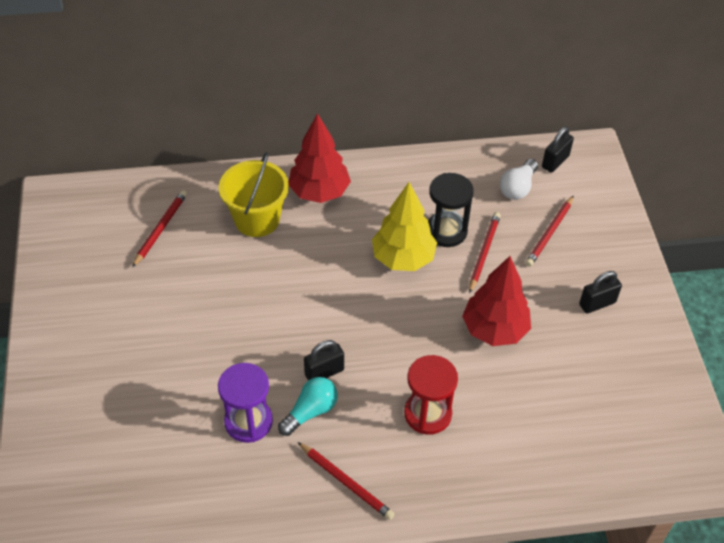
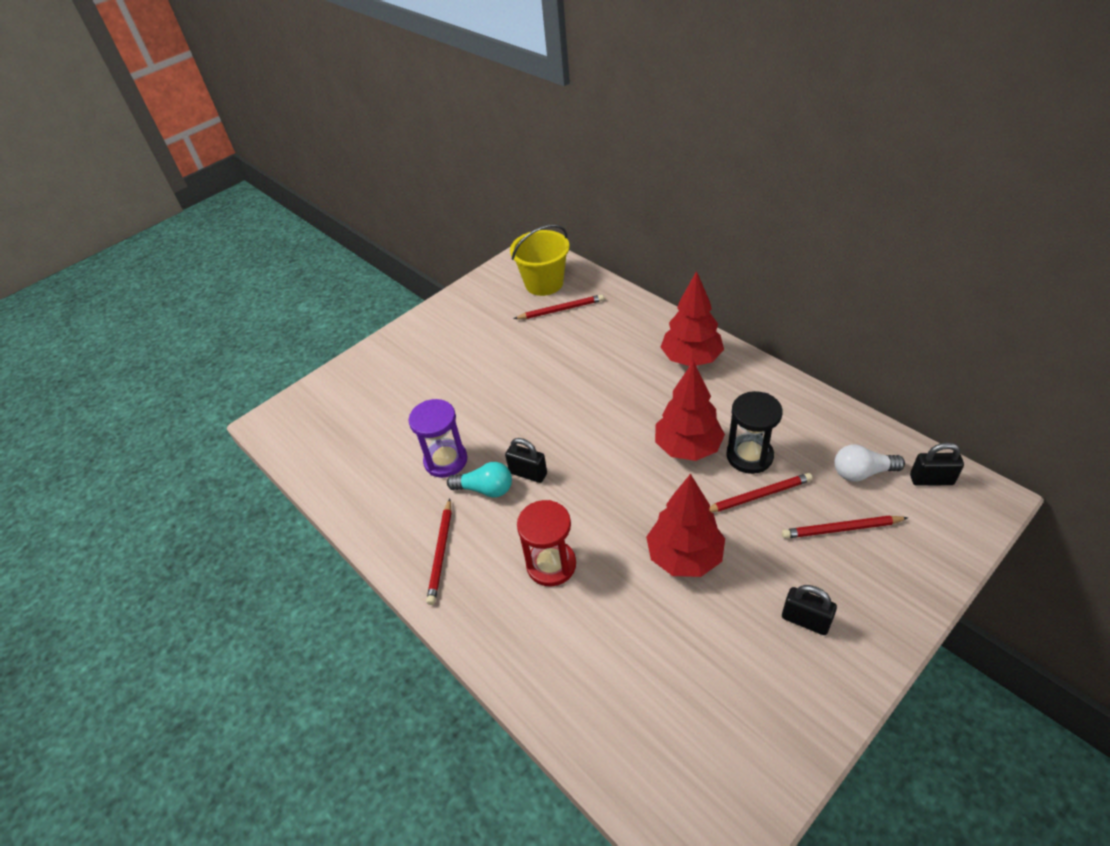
camera: 60 degrees right, 5 degrees down
(257, 219) = (625, 346): yellow bucket -> yellow bucket (544, 283)
(403, 258) = (687, 448): yellow tree -> red tree

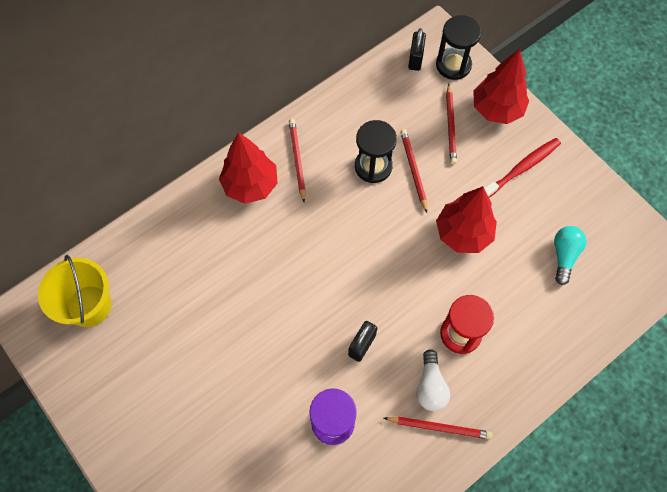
camera: 90 degrees left, 20 degrees up
(485, 489) = (374, 385): turquoise light bulb -> turquoise light bulb (564, 255)
(560, 310) = (141, 293): red pencil -> red pencil (297, 160)
(687, 448) = (356, 209): red tree -> red tree (497, 109)
(805, 620) = (521, 169): black padlock -> red toothbrush
(862, 472) = (402, 97): white light bulb -> white light bulb (430, 386)
(944, 523) = (453, 65): none -> black hourglass

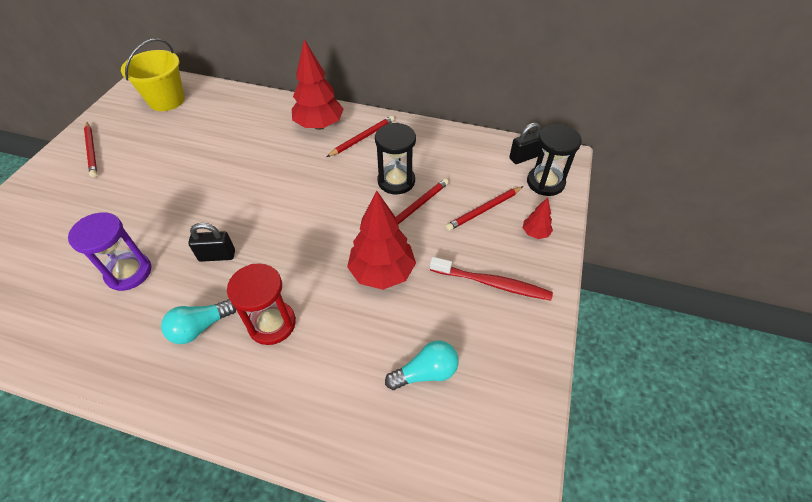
camera: 55 degrees right, 15 degrees down
(430, 386) = (200, 327): white light bulb -> turquoise light bulb
(439, 427) = (157, 357): red pencil -> red pencil (92, 151)
(497, 109) = (535, 233): red tree -> red tree, size x0.48

